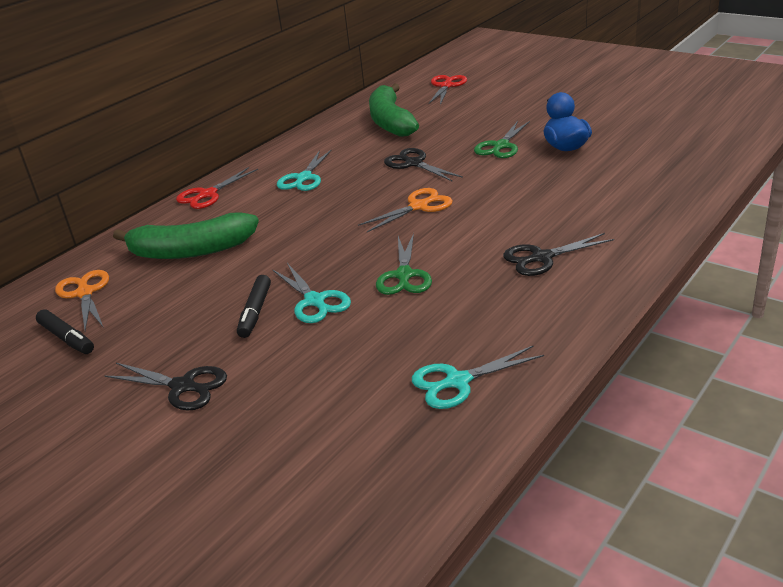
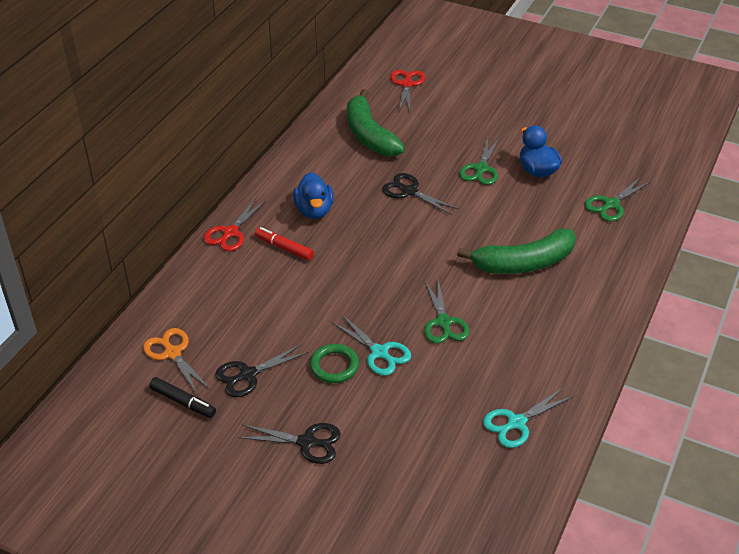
camera: 15 degrees left, 10 degrees up
(191, 251) = (247, 302): green banana -> green banana (523, 263)
(255, 312) = (334, 366): black marker -> green ring
(256, 207) = (284, 248): none -> red marker
(304, 178) = (314, 210): turquoise scissors -> blue duck
(418, 206) = (430, 245): orange scissors -> none
(542, 258) = (548, 300): black scissors -> black scissors (248, 375)
(646, 174) = (611, 204): none -> green scissors

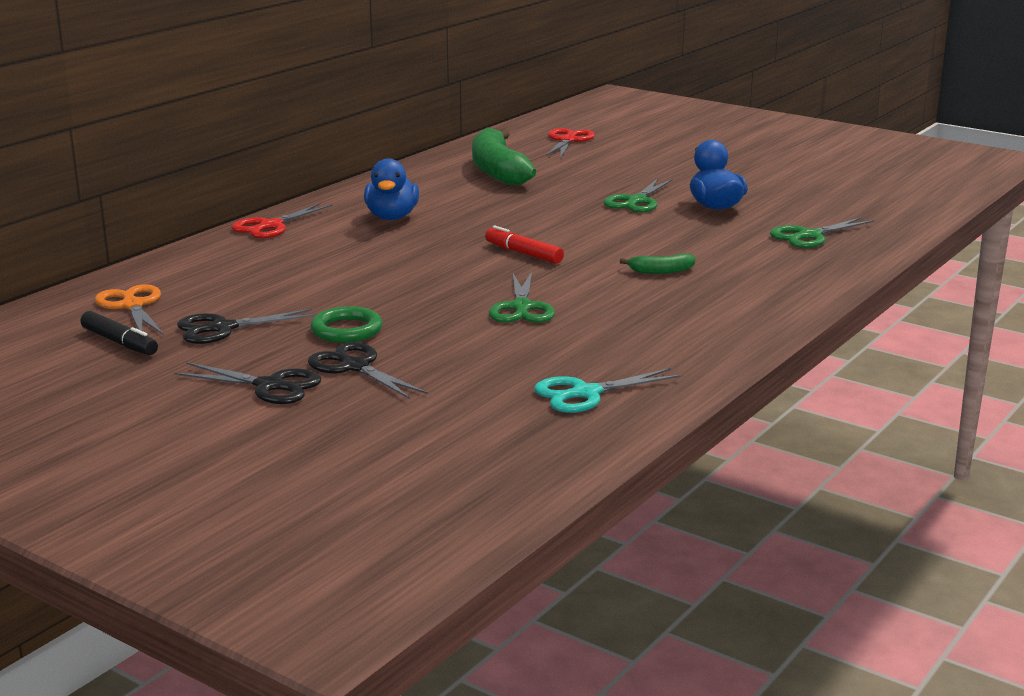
camera: 10 degrees right, 20 degrees down
(284, 248) = (334, 241): red marker -> red marker (524, 253)
(379, 352) = (416, 324): turquoise scissors -> none
(409, 191) = (529, 211): black scissors -> black scissors (355, 367)
(523, 263) = (661, 271): green banana -> green banana, size x0.43

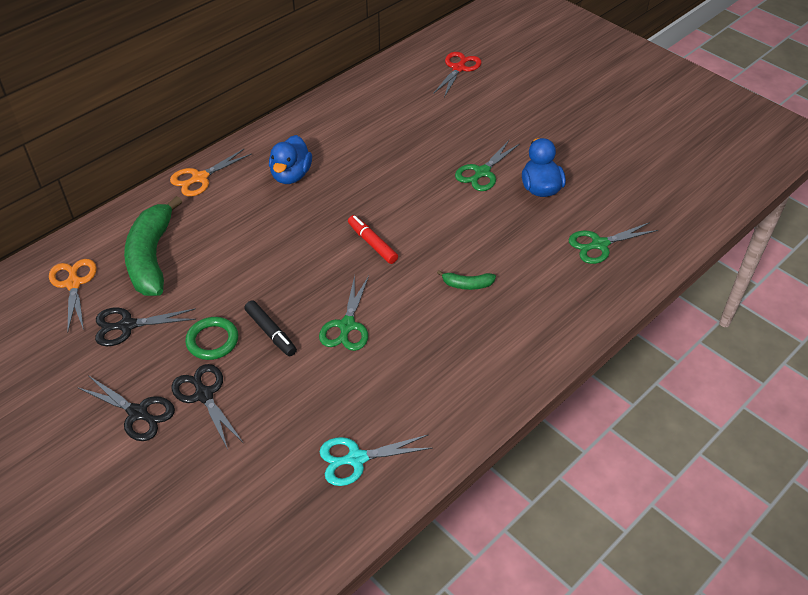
camera: 10 degrees right, 25 degrees up
(119, 342) = (52, 335): black marker -> black marker (270, 332)
(271, 226) = (200, 178): red scissors -> orange scissors
(497, 171) = (390, 111): green banana -> green banana (151, 257)

